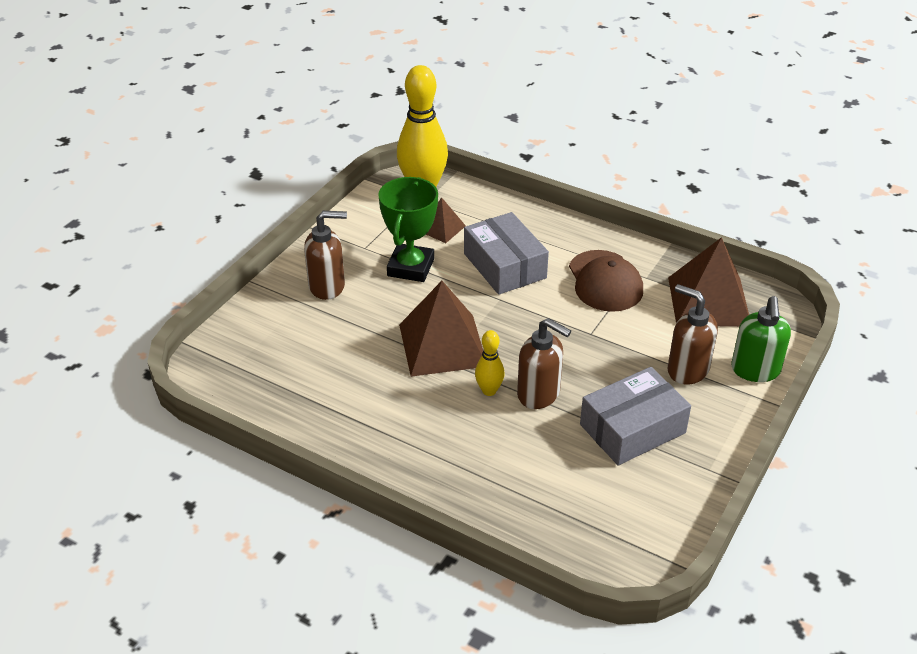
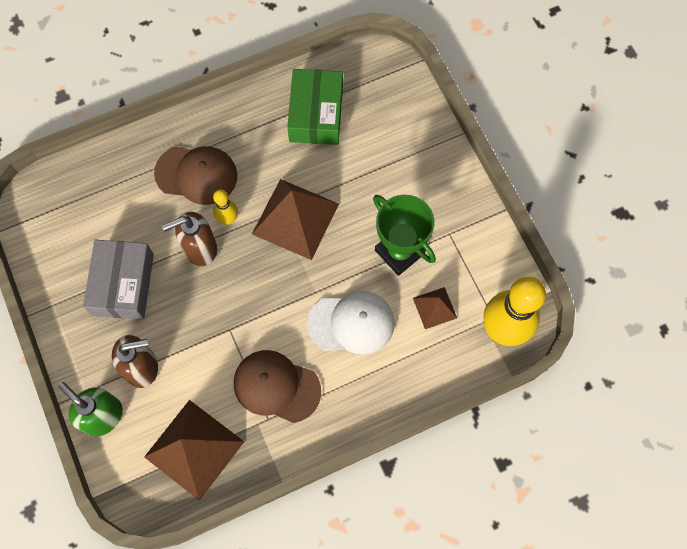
camera: 125 degrees right, 30 degrees up
(312, 387) = (316, 114): none -> green box
(327, 286) = (418, 180): brown soap dispenser -> none
(465, 441) = (196, 175): none -> brown cap
(505, 266) = (351, 323): grey box -> white cap

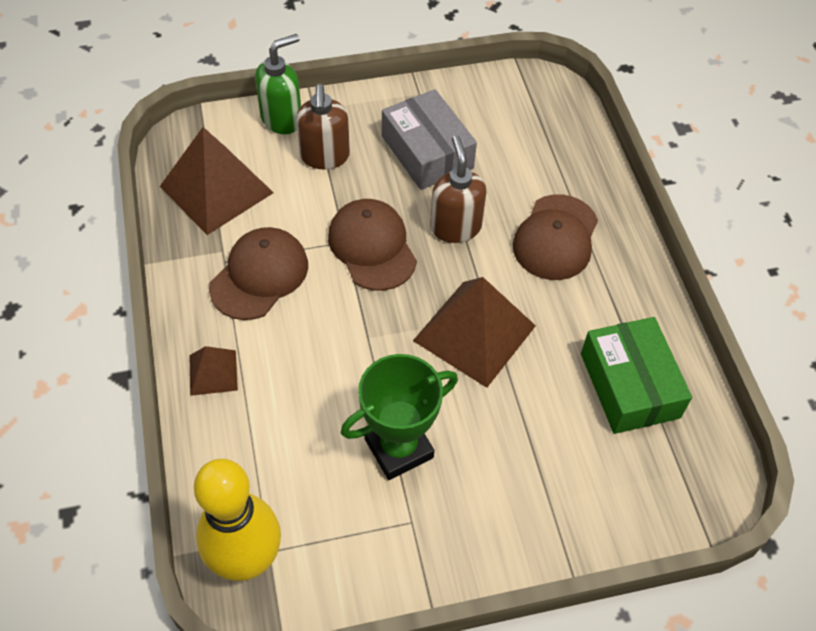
camera: 100 degrees right, 15 degrees down
(123, 284) = (427, 152): grey box -> grey box turned 45 degrees clockwise
(228, 219) = (489, 261): yellow bowling pin -> none
(231, 307) = (372, 247): none -> brown cap
(316, 114) = (629, 385): green box -> green box turned 60 degrees clockwise
(351, 323) = (314, 369): white cap -> none
(434, 308) = (305, 475): brown pyramid -> brown pyramid (213, 372)

